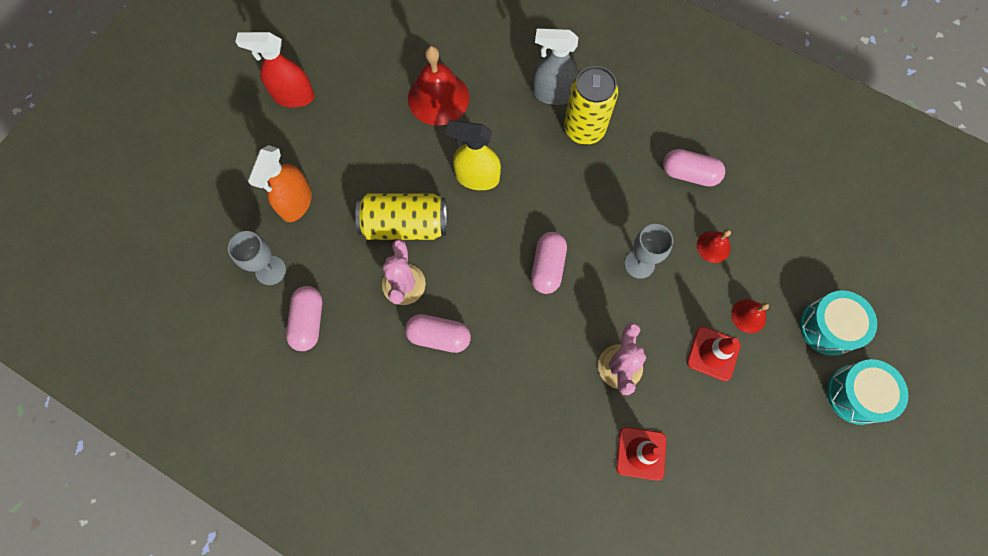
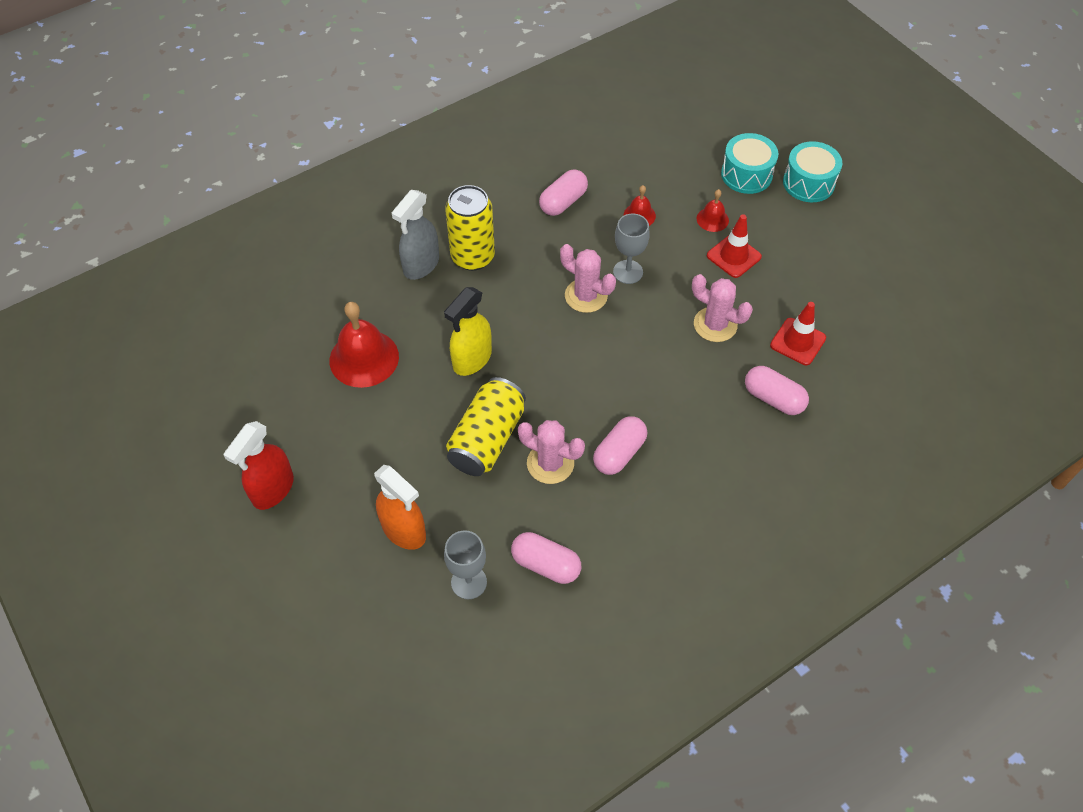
camera: 65 degrees left, 15 degrees down
(547, 267) = (595, 340): pink capsule -> pink capsule (773, 398)
(592, 239) = (586, 296): none -> pink cactus

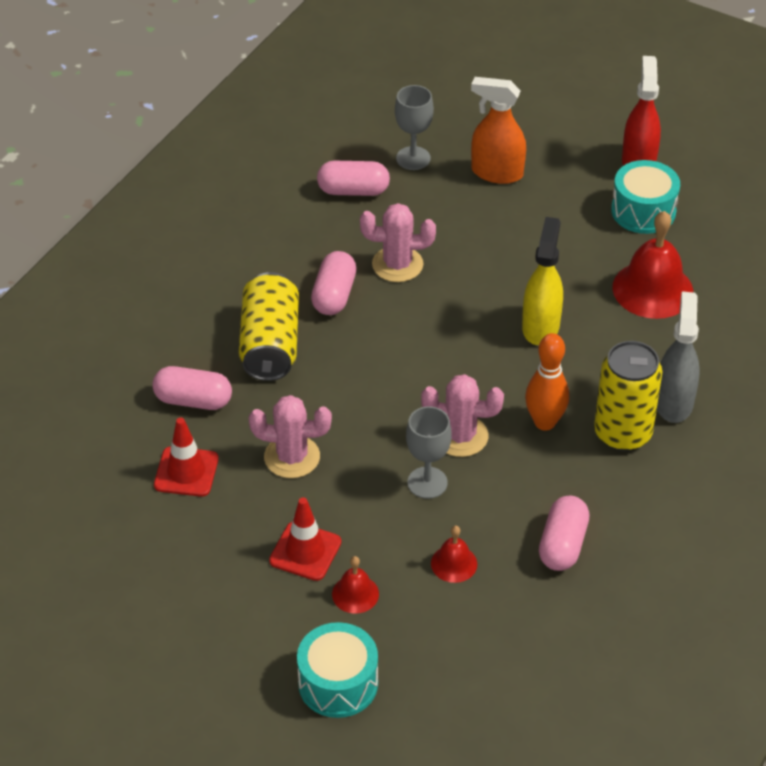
camera: 155 degrees right, 10 degrees down
(487, 439) = (473, 263): yellow can -> yellow can (270, 344)
(520, 284) = (544, 422): none -> orange bowling pin
(808, 183) = (244, 703): turquoise drum -> turquoise drum (643, 211)

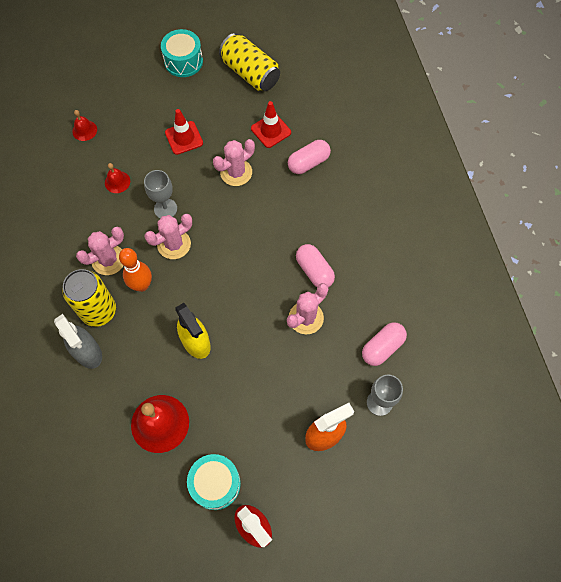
camera: 135 degrees right, 20 degrees up
(270, 344) = (310, 218): yellow can -> yellow can (250, 73)
(338, 683) = (115, 100): turquoise drum -> turquoise drum (183, 61)
(355, 594) = (145, 137): red bell -> red bell (84, 130)
(558, 478) = (108, 260): none -> pink cactus
(562, 545) = (77, 228): pink capsule -> none

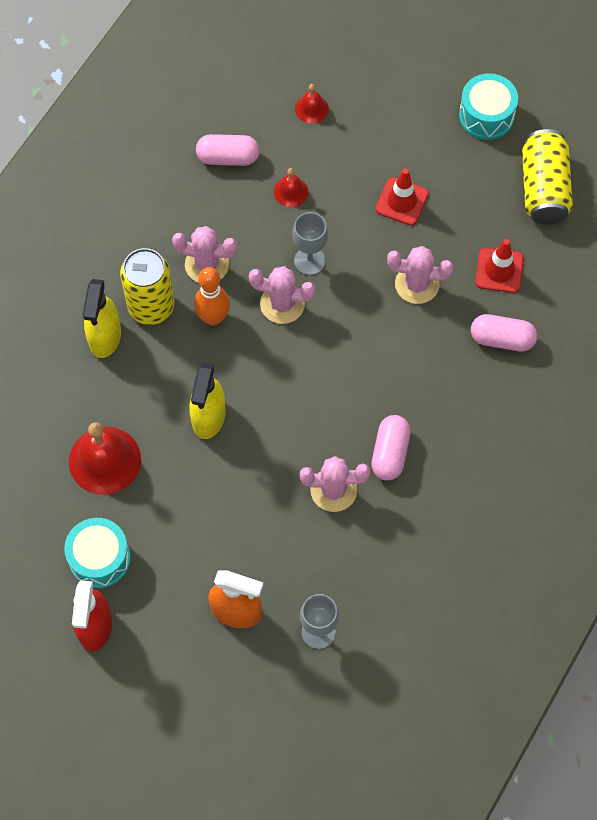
camera: 45 degrees right, 0 degrees up
(88, 352) = (105, 337): grey spray bottle -> yellow spray bottle
(382, 347) = (376, 586): pink capsule -> pink capsule (228, 157)

